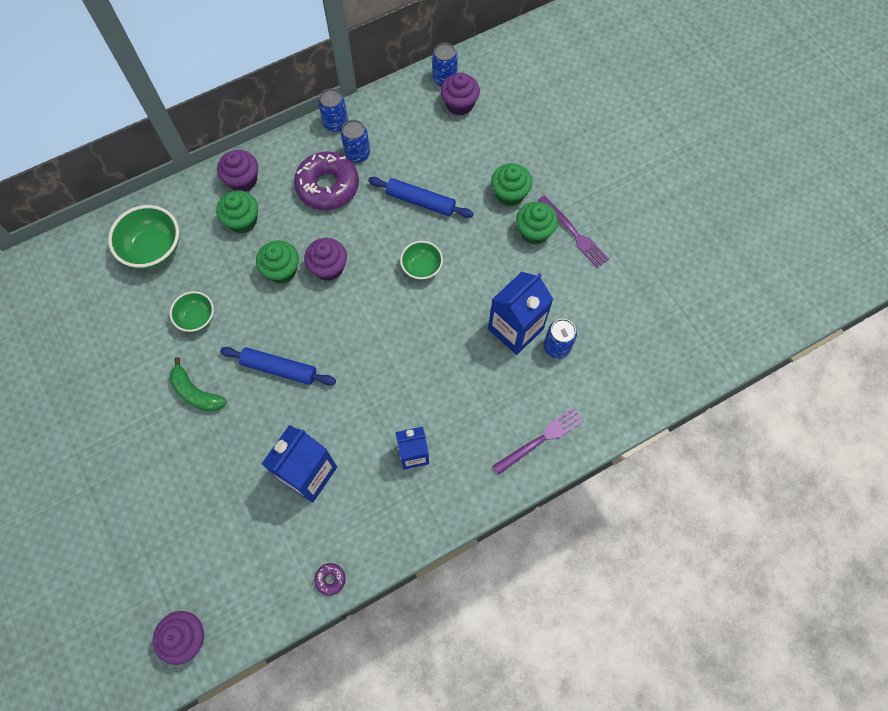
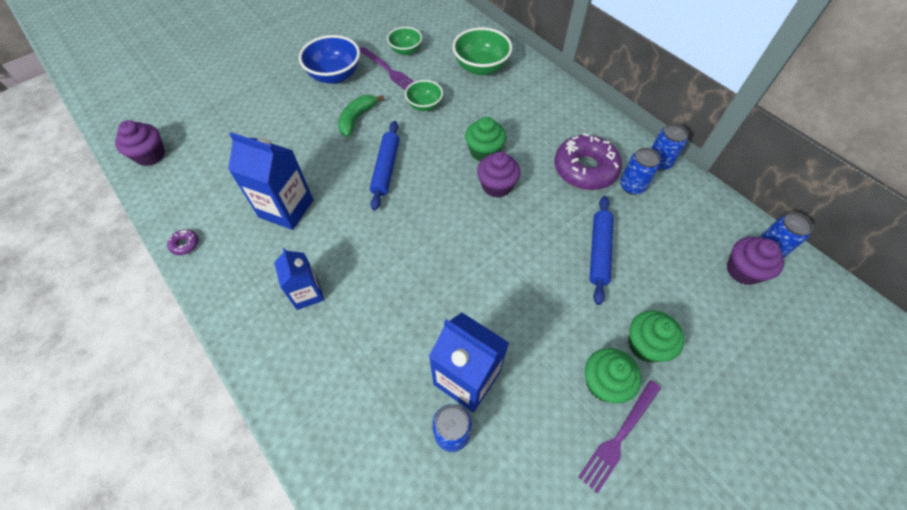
camera: 80 degrees right, 10 degrees down
(113, 414) = (335, 75): none -> blue bowl
(242, 221) = (526, 115): green cupcake -> none
(243, 180) = (566, 107): purple cupcake -> none
(422, 267) = (519, 266): green bowl -> green bowl (405, 50)
(541, 439) = (328, 429): purple fork -> purple fork (388, 70)

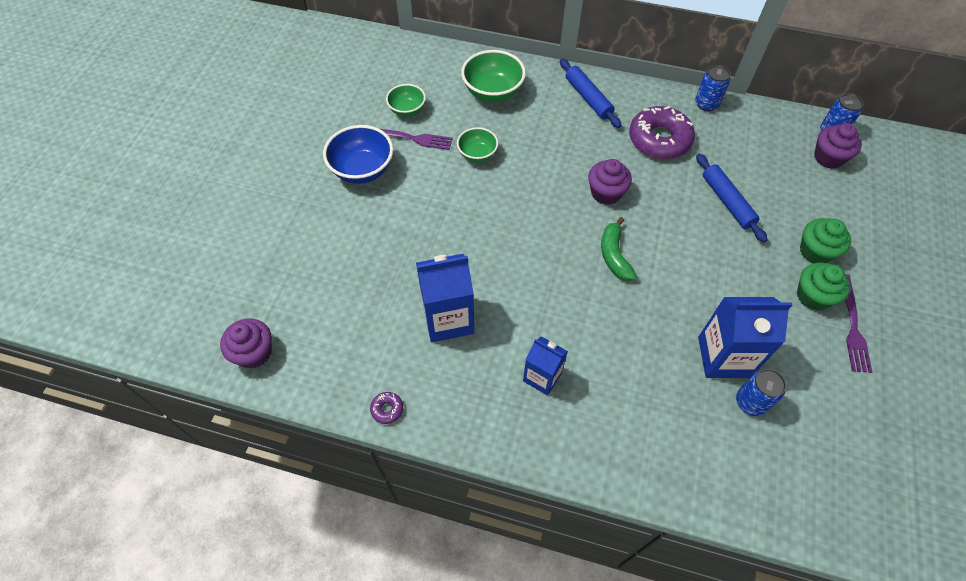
camera: 35 degrees left, 0 degrees up
(357, 118) = (427, 200): green banana -> green banana (614, 255)
(386, 169) = (500, 231): blue rolling pin -> blue rolling pin (588, 98)
(484, 151) = (568, 169): green cupcake -> none
(632, 186) = (704, 135): blue can -> none

